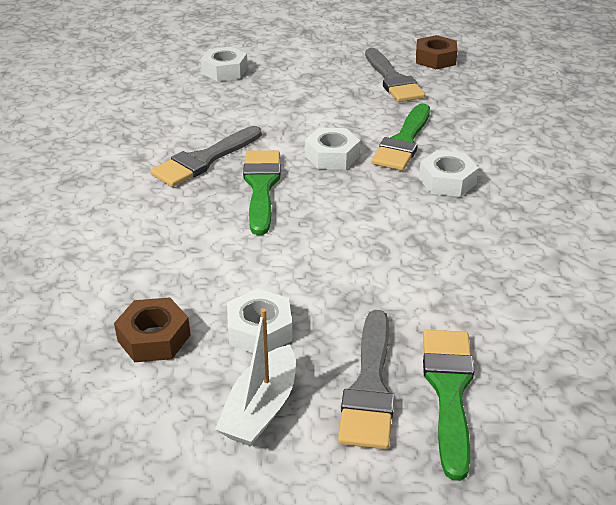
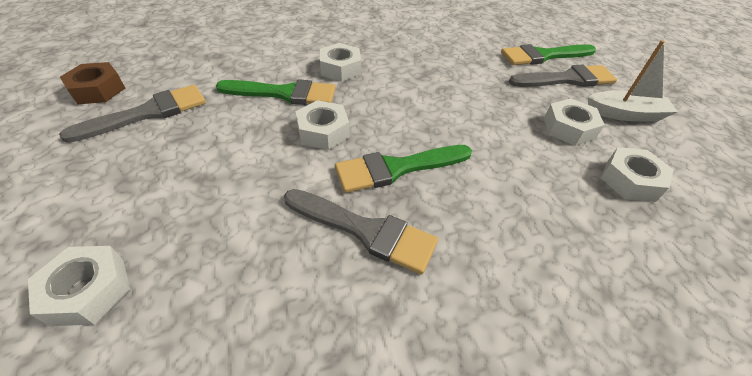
camera: 110 degrees left, 10 degrees up
(154, 338) = (630, 180): brown nut -> white nut

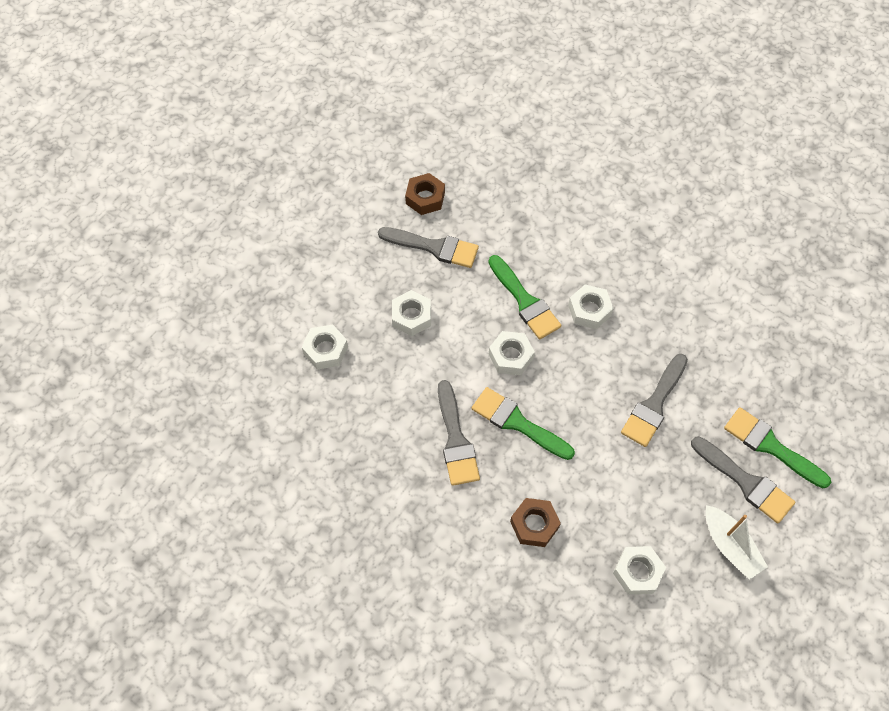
camera: 55 degrees right, 15 degrees up
(460, 83) = (654, 404): none -> grey brush
(529, 227) = (534, 524): none -> brown nut
(569, 128) = (666, 510): white nut -> white nut (411, 316)

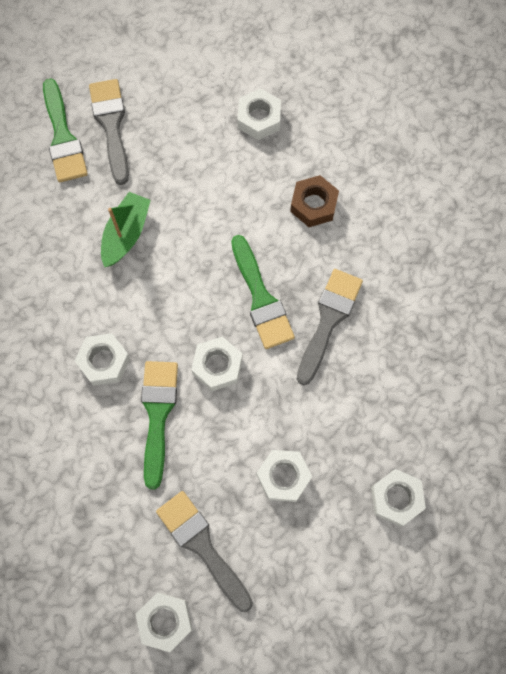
camera: 145 degrees left, 10 degrees up
(425, 198) = (165, 621): brown nut -> white nut
(654, 404) = (126, 234): grey brush -> green boat
(730, 546) = (170, 90): white boat -> none

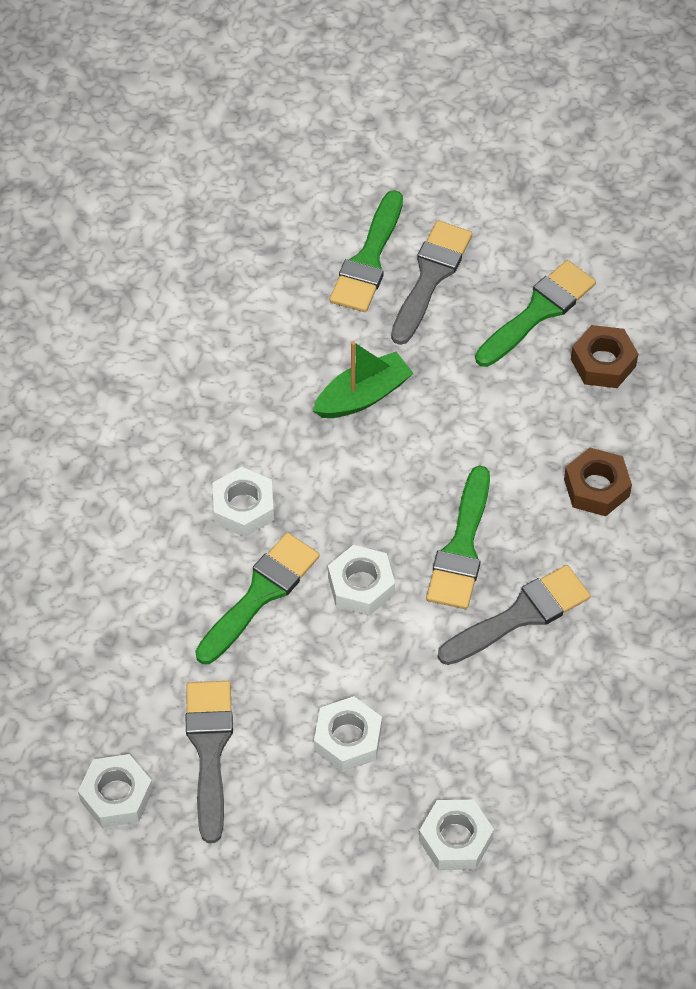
camera: 35 degrees right, 15 degrees down
(195, 108) = (538, 311): none -> green brush
(259, 118) = (603, 363): white nut -> brown nut

